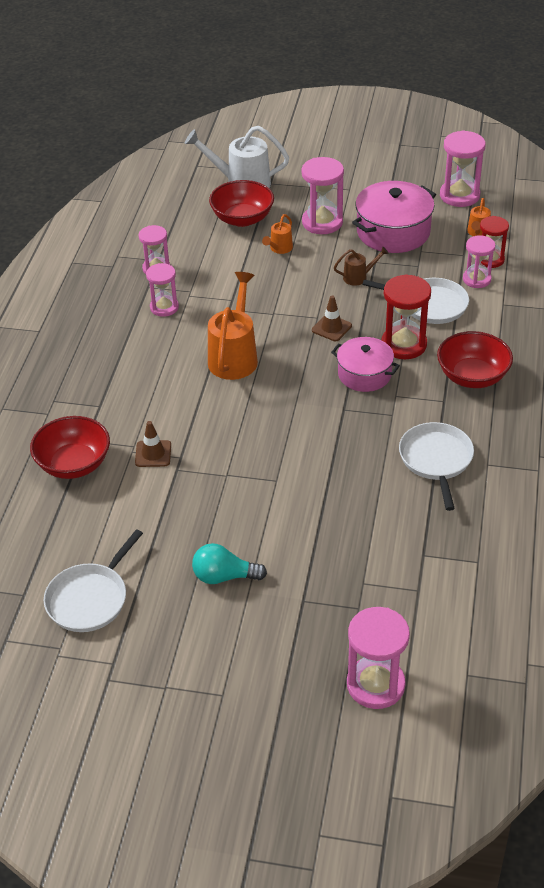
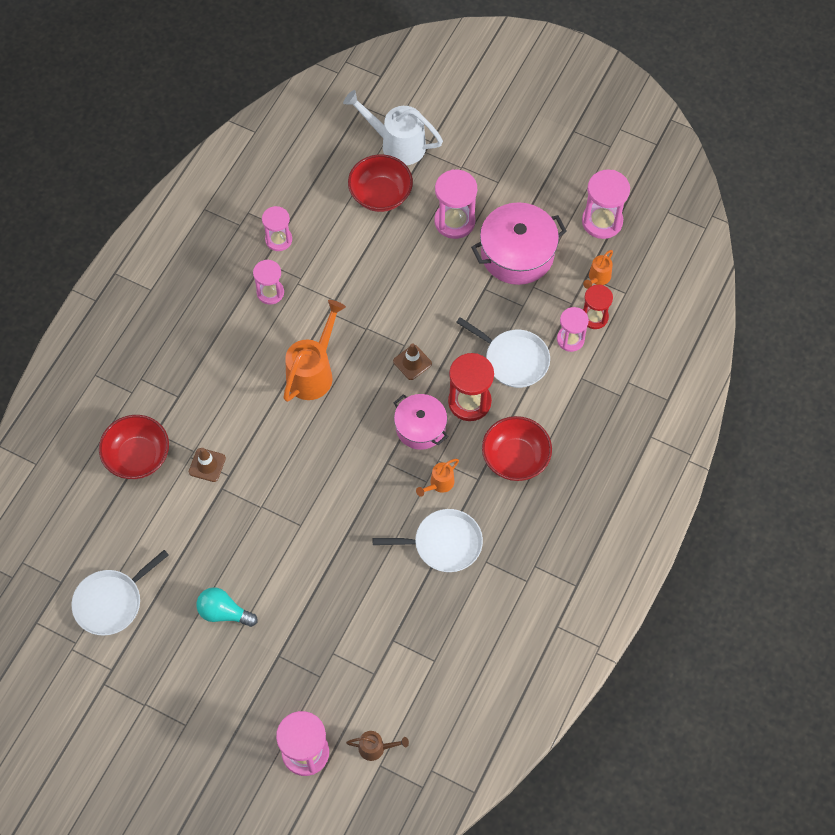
camera: 15 degrees right, 20 degrees up
(279, 249) = (401, 246): orange watering can -> orange watering can (439, 484)
(359, 277) = (461, 305): brown watering can -> brown watering can (376, 748)
(436, 460) = (444, 543): white pan -> white pan turned 75 degrees clockwise

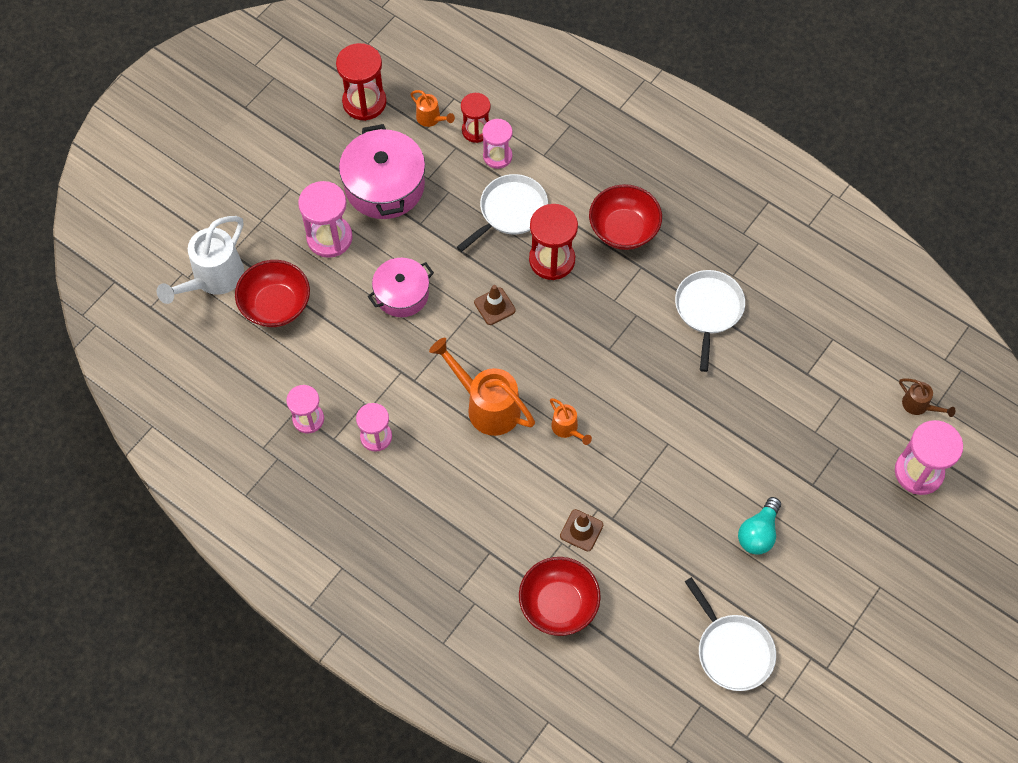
camera: 80 degrees left, 0 degrees up
(376, 748) = (919, 406): brown watering can -> brown watering can turned 120 degrees clockwise
(420, 427) = (573, 310): pink pot -> pink pot (402, 294)
(439, 484) = (641, 303): orange watering can -> orange watering can (567, 429)
(602, 221) = (364, 102): pink hourglass -> red hourglass

